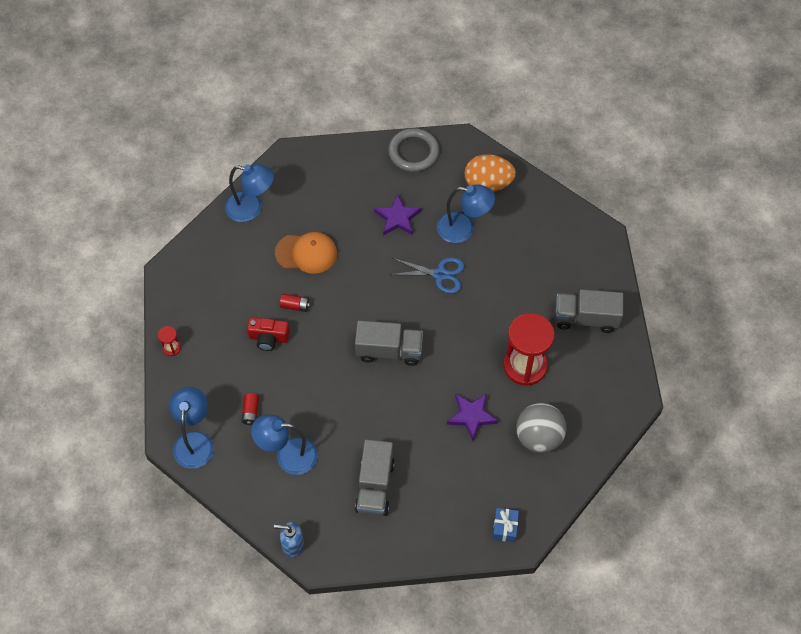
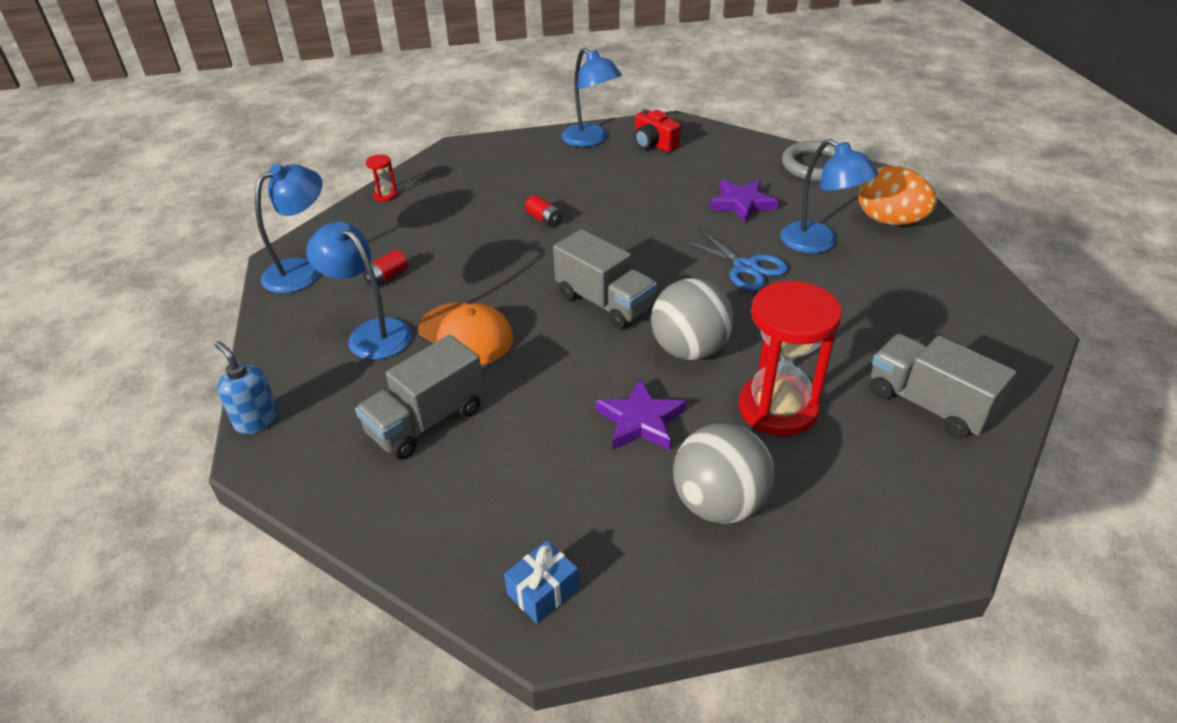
camera: 40 degrees right, 20 degrees down
(268, 338) = (485, 231): red camera -> red camera (654, 144)
(306, 253) = (606, 189): orange cap -> orange cap (466, 334)
(458, 356) = (689, 350): none -> grey ball

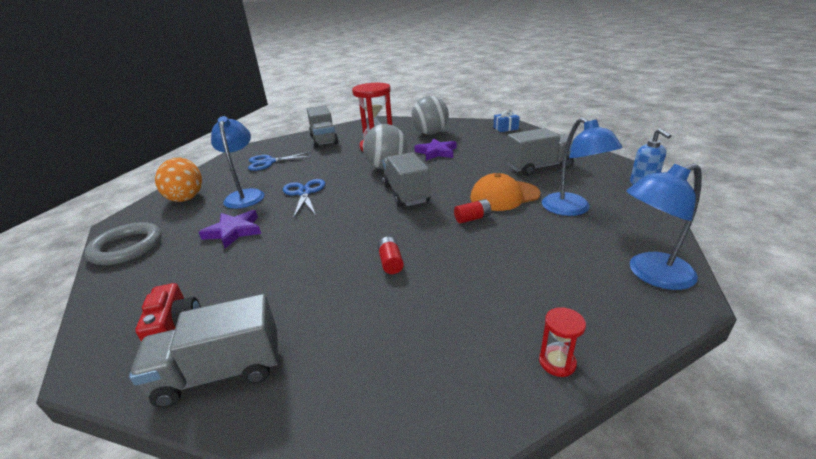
camera: 150 degrees left, 10 degrees down
(386, 277) = (559, 246): red battery -> red battery (472, 218)
(466, 334) = (504, 196): orange cap -> orange cap turned 90 degrees counterclockwise
(591, 140) = (220, 372): blue lamp -> grey truck
(910, 308) = (269, 162): none -> blue scissors

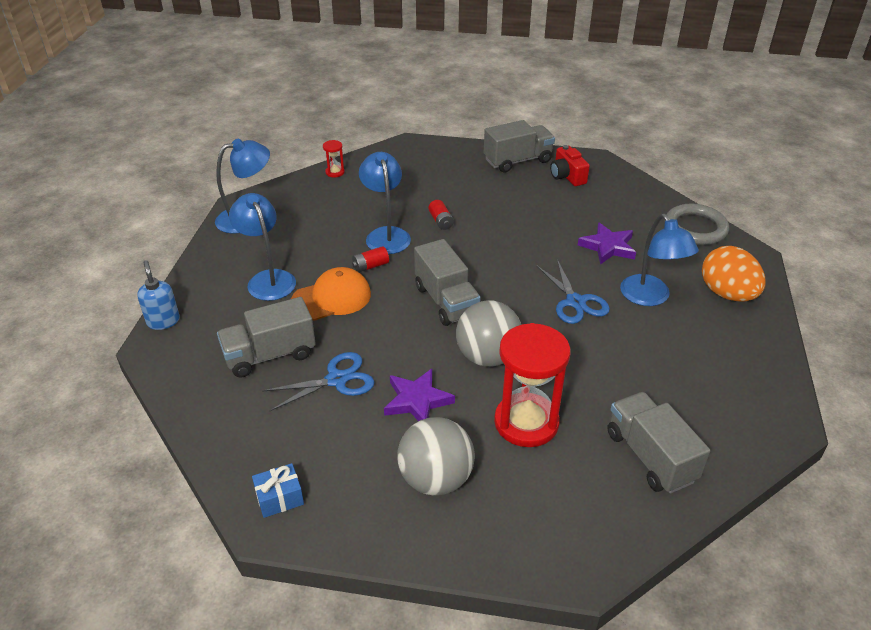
camera: 170 degrees right, 10 degrees up
(269, 162) = (691, 374): blue scissors -> blue scissors (337, 380)
(458, 248) = (386, 235): none -> blue lamp

